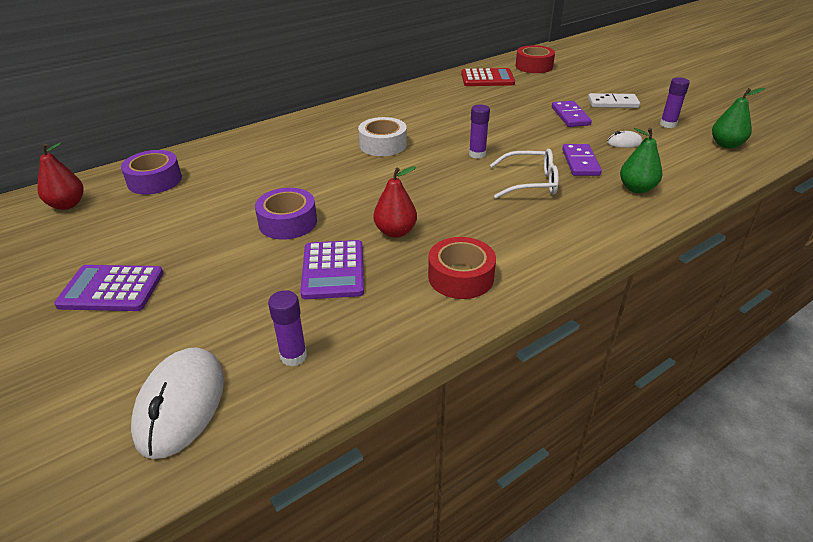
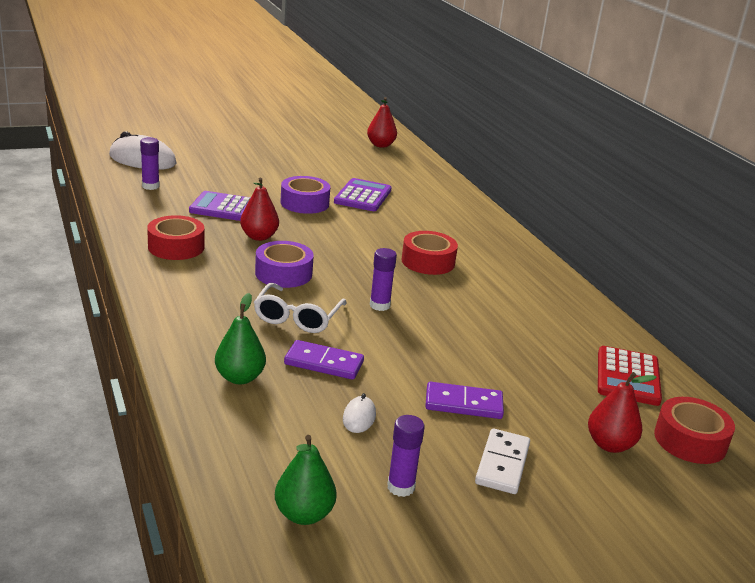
camera: 100 degrees right, 10 degrees down
(111, 289) = (263, 151): purple calculator -> purple calculator (362, 196)
(154, 180) = (403, 169): purple tape -> purple tape (283, 273)
(383, 145) = (428, 261): white tape -> red tape
(561, 81) = (609, 445): none -> red pear

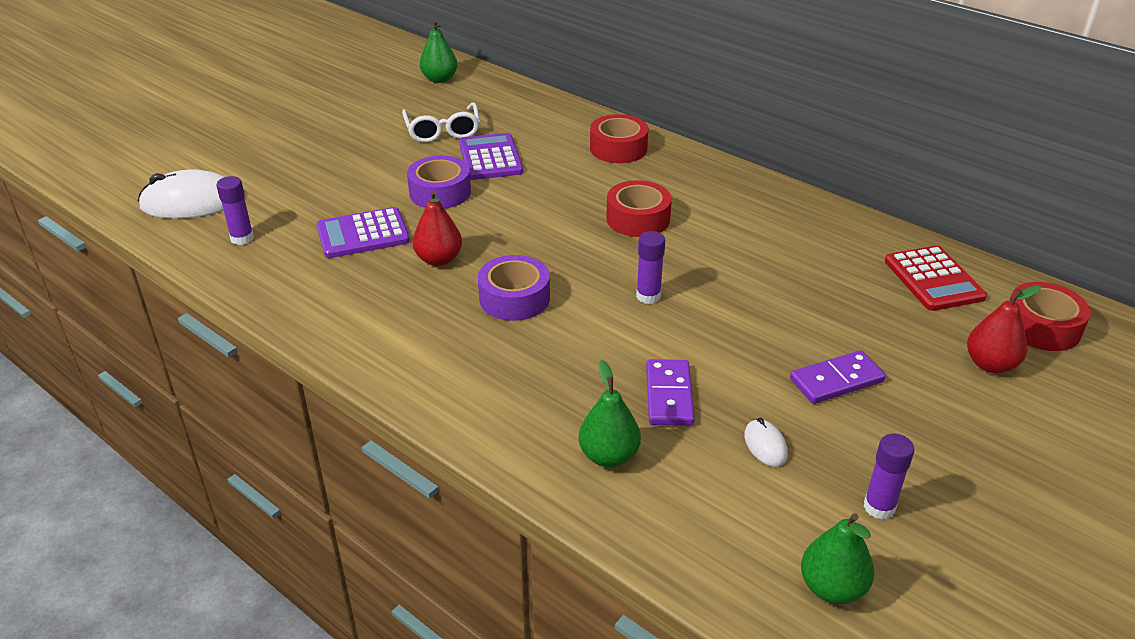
camera: 25 degrees left, 10 degrees up
(176, 247) = (363, 313): red tape -> red tape (618, 148)
(297, 317) = (586, 350): white glasses -> white glasses (442, 131)
(324, 363) = (668, 395): purple domino -> purple domino turned 75 degrees counterclockwise
(380, 145) = (439, 79): red pear -> green pear
(502, 464) = (932, 433): white domino -> none

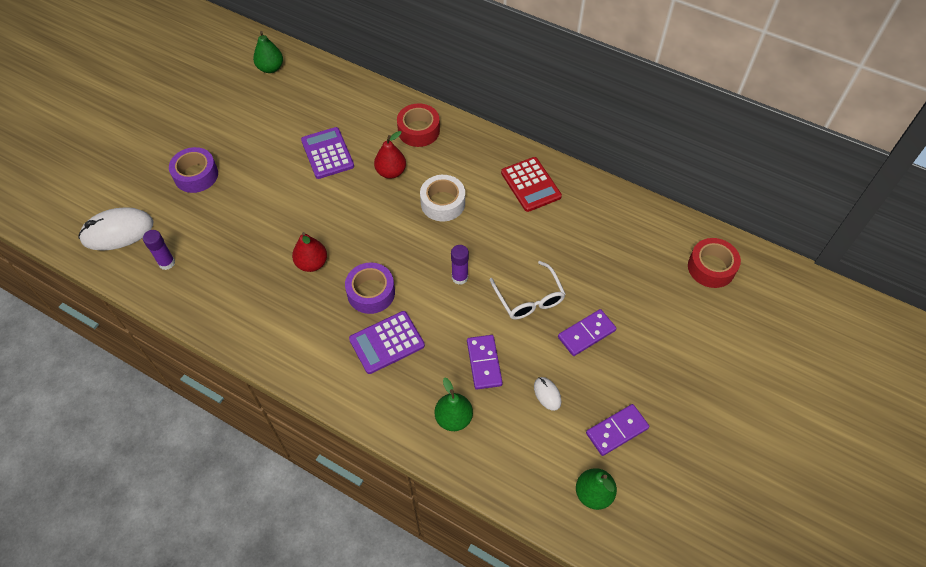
camera: 10 degrees left, 20 degrees up
(363, 234) = (253, 246): purple calculator -> purple calculator (387, 342)
(440, 192) = (298, 195): purple tape -> purple tape (196, 175)
(442, 131) = (286, 128): white glasses -> white glasses (529, 298)
(638, 219) = (443, 203): red tape -> white tape
(879, 507) = (617, 431): purple glue stick -> purple domino
(933, 279) = (643, 234): red calculator -> red calculator (531, 185)
(990, 364) = (679, 305): red pear -> red pear (391, 172)

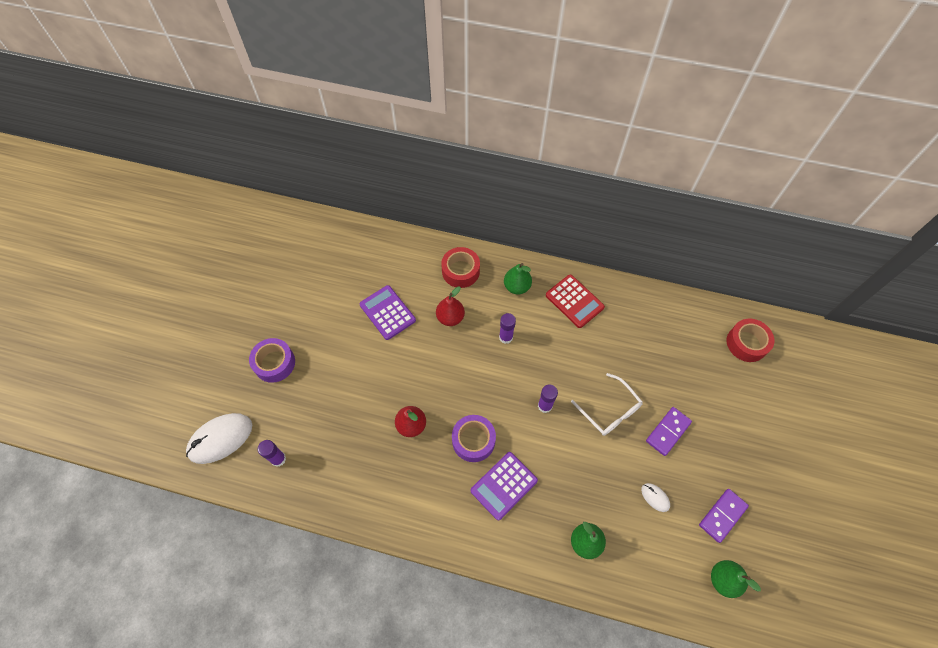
camera: 15 degrees left, 5 degrees up
(270, 68) = (306, 238): green pear -> green pear (517, 287)
(443, 203) = (506, 337): white tape -> purple glue stick
(484, 363) = (593, 482): purple domino -> none

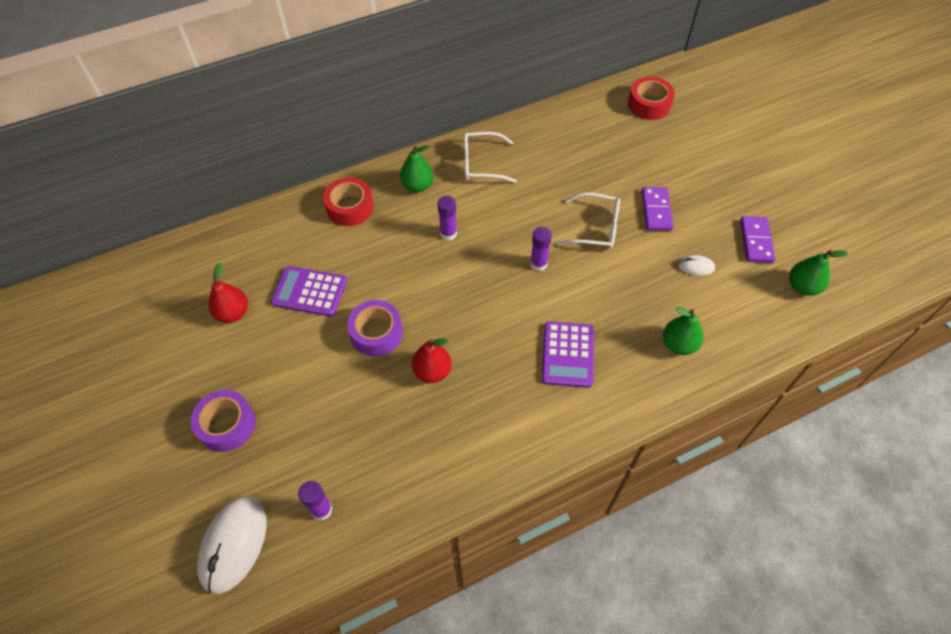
camera: 40 degrees left, 5 degrees down
(450, 318) = (379, 253): red pear -> red pear (233, 313)
(473, 440) = (504, 339): purple tape -> purple tape (376, 333)
(574, 301) = (481, 164): red calculator -> white glasses

